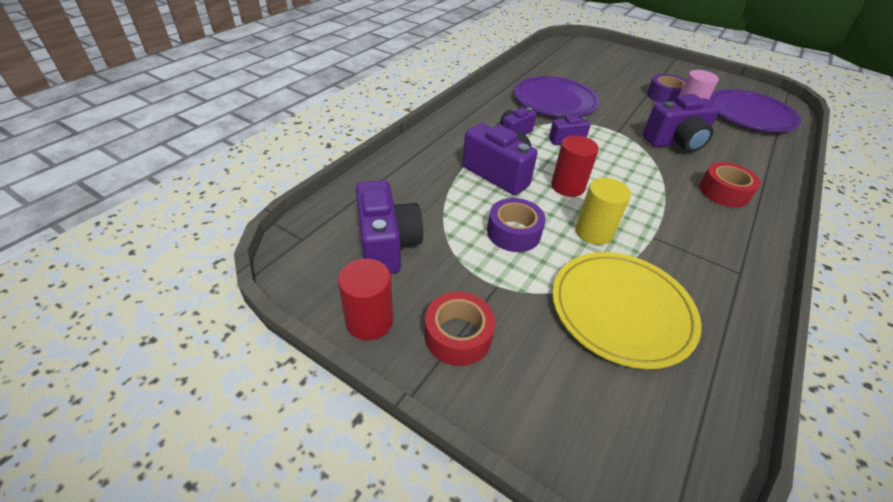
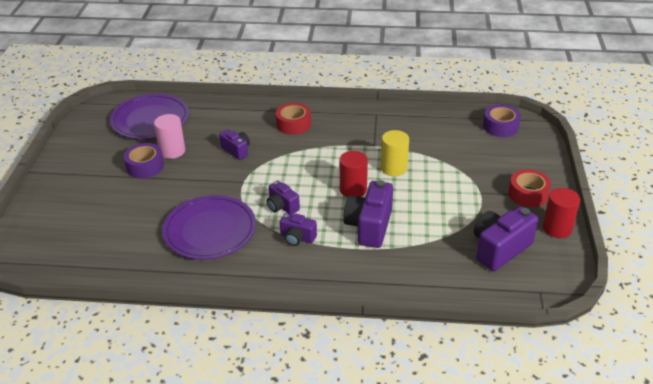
camera: 115 degrees left, 5 degrees down
(513, 233) = (429, 199): purple tape -> purple tape (500, 126)
(621, 310) = (449, 147): yellow plate -> none
(675, 142) = (236, 151): purple camera -> purple camera, size x0.57

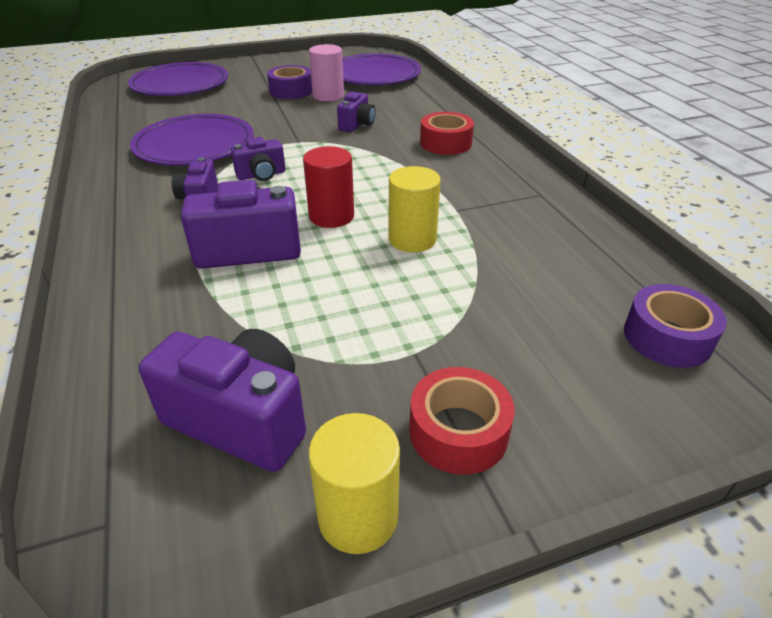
camera: 65 degrees right, 0 degrees up
(68, 224) = (180, 84): none -> purple plate
(282, 206) = (261, 175): purple camera -> purple camera turned 135 degrees counterclockwise
(557, 228) = (358, 516): red cylinder -> yellow cylinder

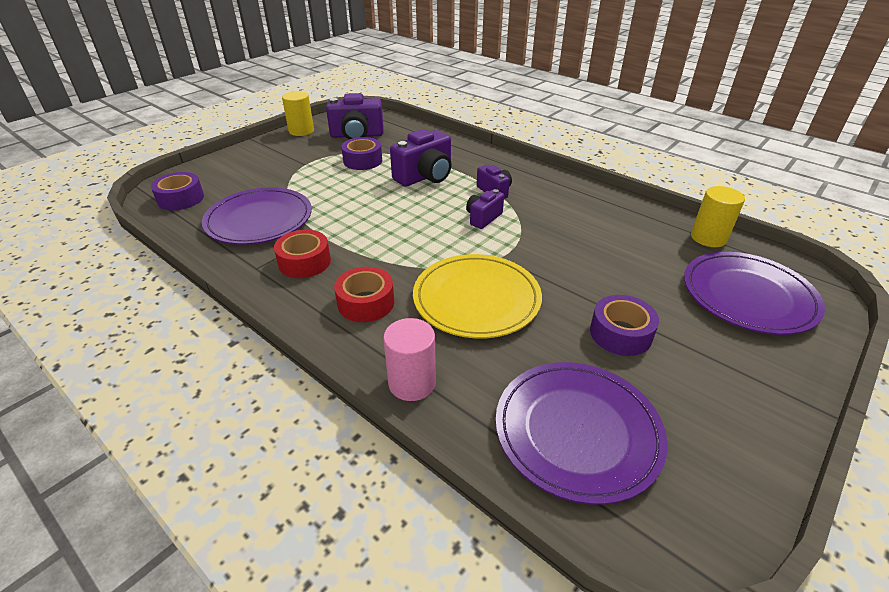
camera: 150 degrees right, 0 degrees up
(194, 145) = (573, 226): purple plate -> purple plate (259, 220)
(304, 321) = (363, 161): none -> purple tape
(328, 96) = (567, 341): pink cylinder -> pink cylinder (412, 383)
(331, 216) = (400, 205): red cylinder -> none
(357, 124) = (476, 299): purple camera -> yellow plate
(412, 239) = (337, 206): yellow cylinder -> yellow cylinder (708, 238)
(458, 432) = (277, 151): red tape -> red tape (304, 262)

